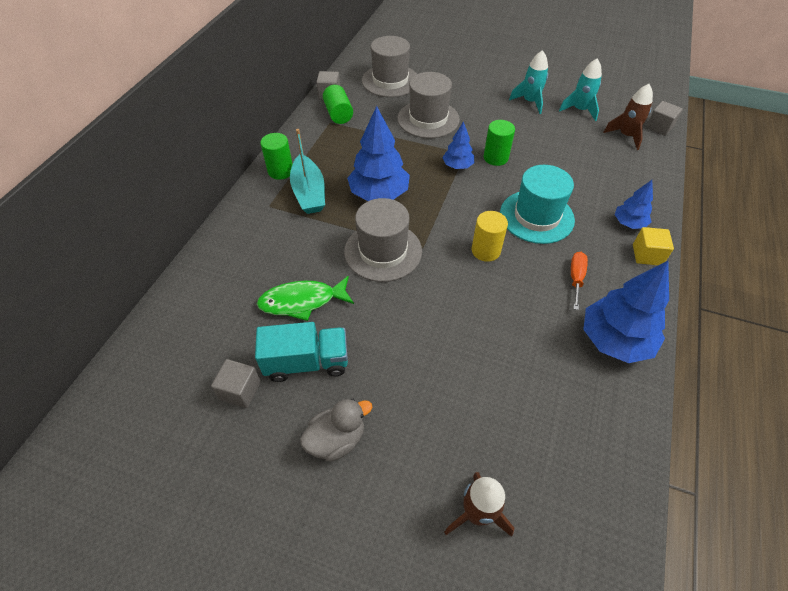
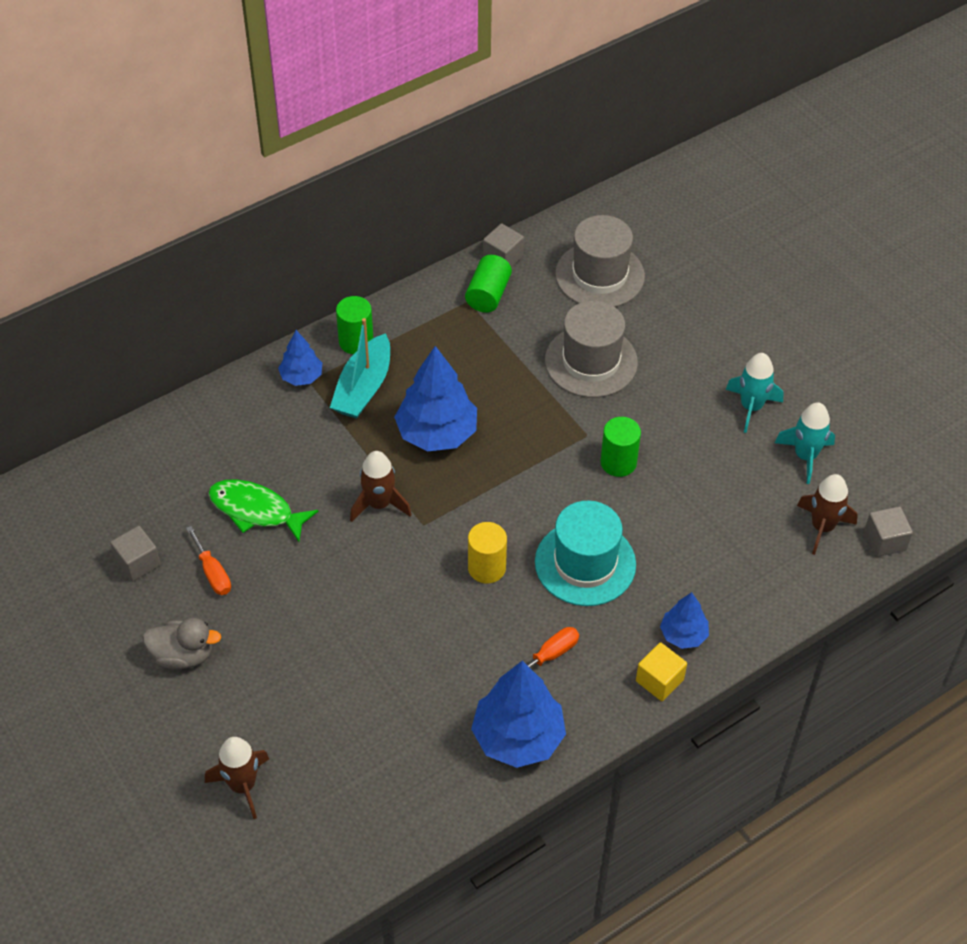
camera: 35 degrees right, 0 degrees up
(307, 362) = (212, 573): turquoise truck -> orange screwdriver
(383, 251) = (379, 504): grey hat -> brown rocket
(457, 166) = (561, 447): blue tree -> blue tree (301, 376)

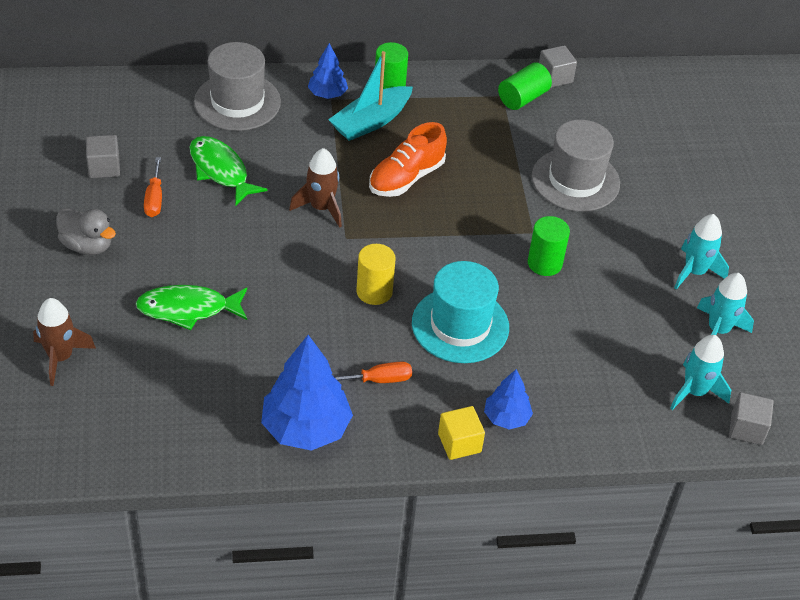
camera: 25 degrees right, 5 degrees down
(328, 673) = (188, 309): none -> green fish
(437, 433) = (406, 178): blue tree -> orange shoe
(599, 275) = (629, 121): grey hat -> grey hat (237, 102)
(822, 527) = (694, 392): brown rocket -> turquoise rocket

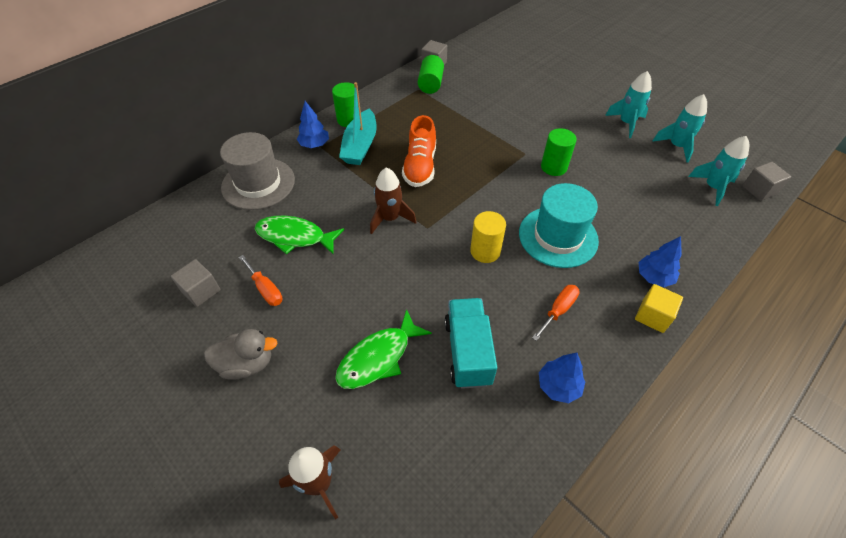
camera: 35 degrees left, 5 degrees up
(263, 354) = (467, 352): none -> turquoise truck
(306, 428) = (558, 386): blue tree -> blue tree, size x0.55
(575, 180) = (511, 111): grey hat -> none

